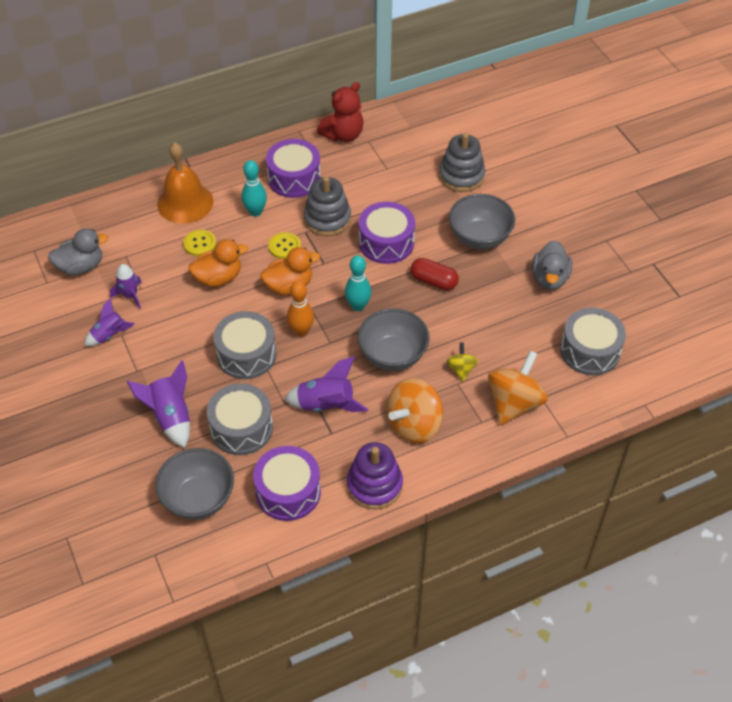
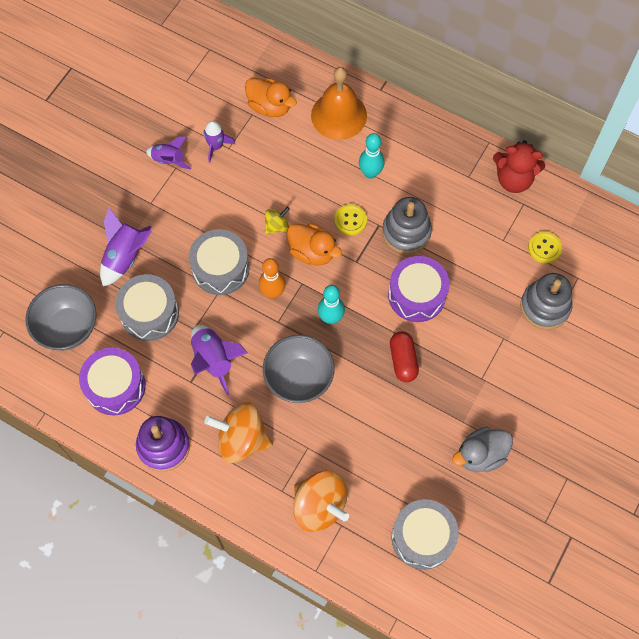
camera: 55 degrees right, 15 degrees up
(81, 266) = (218, 92): grey duck -> none
(200, 244) = (304, 157): yellow button -> yellow button (544, 248)
(218, 278) = (280, 195): orange duck -> orange duck (270, 106)
(294, 178) = (431, 176): purple drum -> none
(461, 369) = (324, 441): yellow spinning top -> yellow spinning top (277, 226)
(479, 238) = (482, 367): grey bowl -> none
(514, 403) = (319, 506): orange spinning top -> orange spinning top turned 45 degrees clockwise

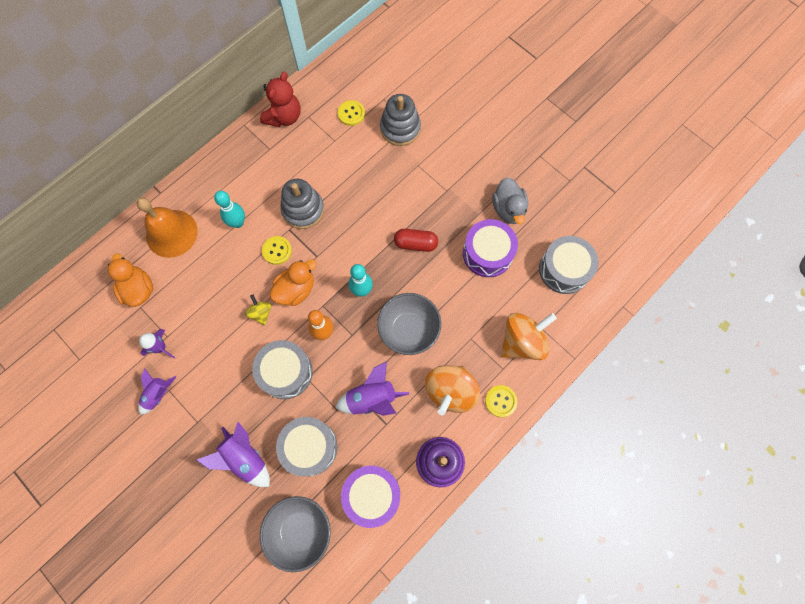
camera: 75 degrees left, 5 degrees up
(244, 496) = (500, 401): none -> yellow button
(270, 106) = (138, 289): orange duck -> orange duck turned 75 degrees counterclockwise
(417, 295) = (362, 217): purple drum -> purple drum (487, 253)

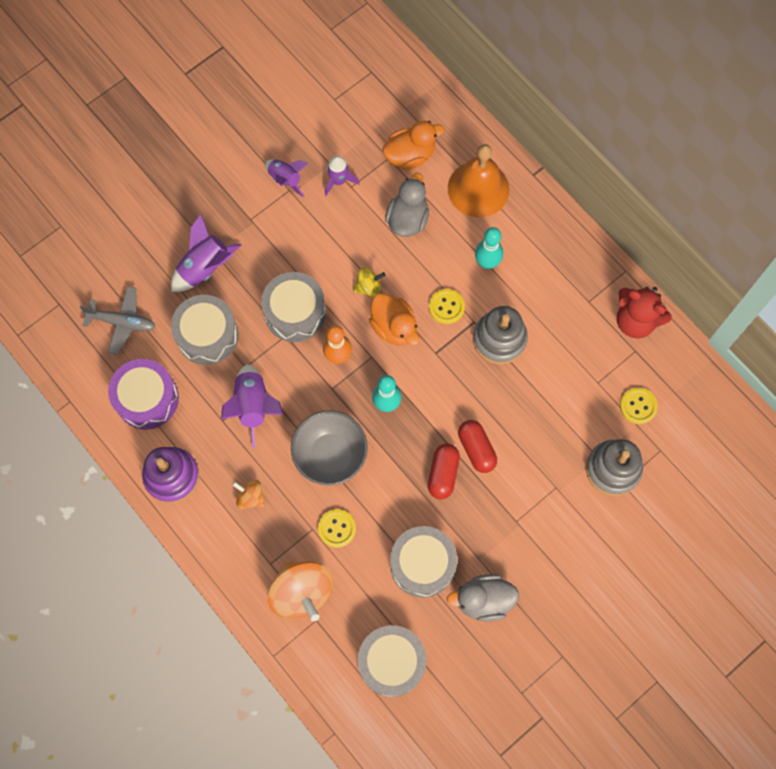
camera: 95 degrees right, 0 degrees up
(198, 287) = (407, 219): none -> grey duck
(300, 530) = (122, 322): grey bowl -> grey plane
(393, 221) = (476, 449): none -> red capsule
(450, 391) = (250, 497): orange spinning top -> orange spinning top, size x0.50
(487, 253) = (422, 564): purple drum -> grey drum
(500, 401) = (231, 555): yellow button -> yellow button (337, 528)

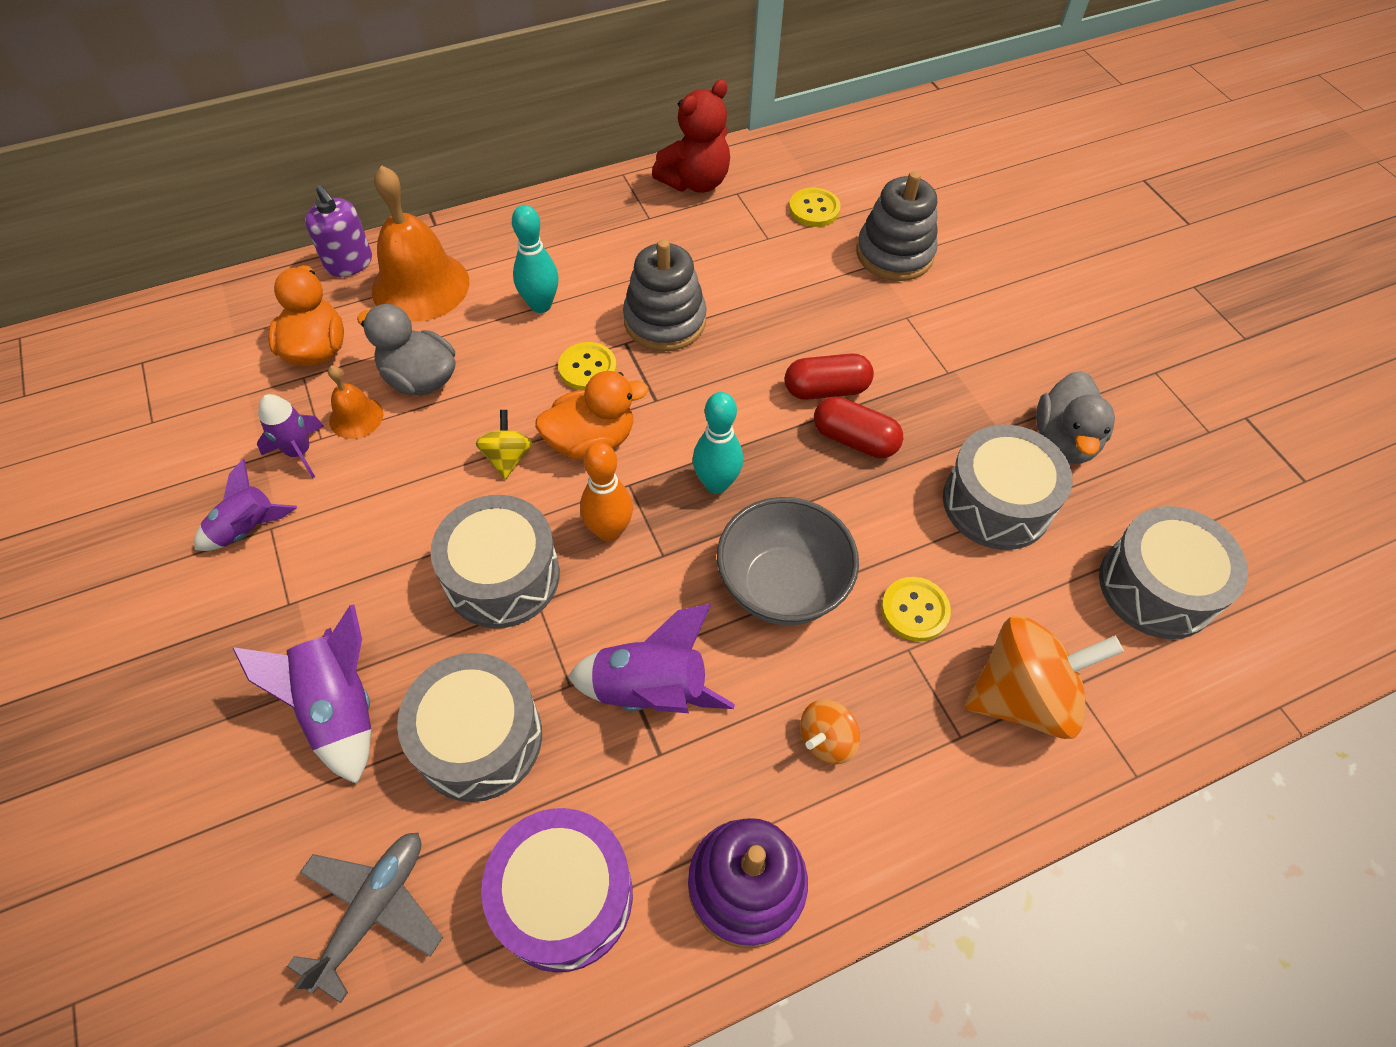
camera: 75 degrees left, 15 degrees down
(370, 198) = (356, 417): none -> orange bell
(482, 141) = (349, 263): none -> purple soap dispenser

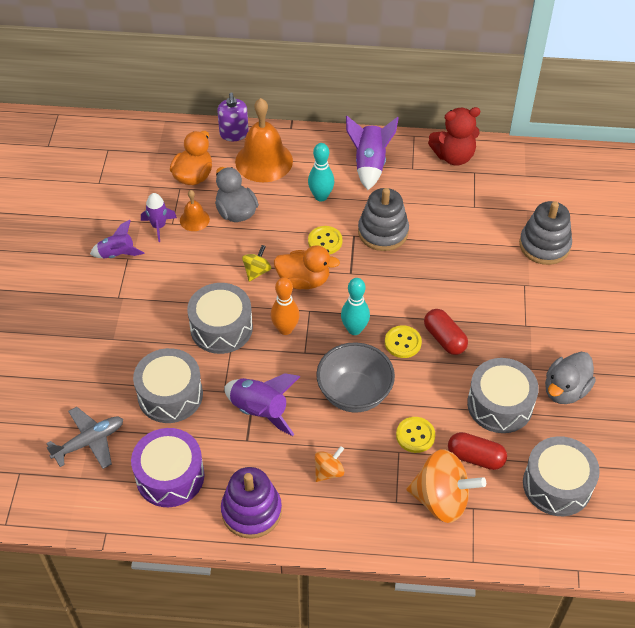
camera: 30 degrees right, 5 degrees down
(340, 708) = (117, 354): purple rocket -> purple rocket (369, 164)
(814, 209) = (514, 199): yellow button -> yellow button (403, 342)
(826, 389) = (447, 306): red capsule -> red capsule (475, 457)
(826, 740) = (329, 471): orange spinning top -> orange spinning top turned 150 degrees clockwise

